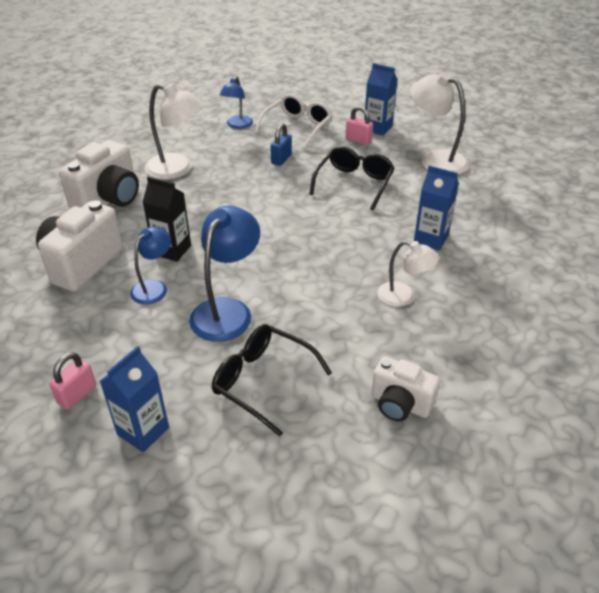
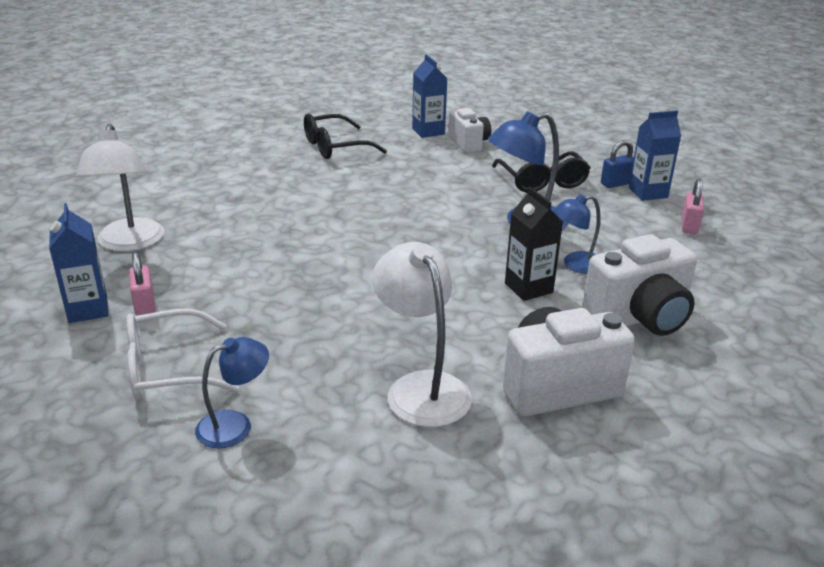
camera: 140 degrees left, 10 degrees down
(77, 394) = (689, 226): pink padlock -> pink padlock turned 60 degrees counterclockwise
(281, 159) = (273, 330): blue padlock -> blue padlock (616, 183)
(354, 183) = (253, 262): black glasses -> black glasses (335, 147)
(403, 296) = (378, 176): white lamp -> none
(431, 239) = (287, 193): blue carton -> blue carton (428, 131)

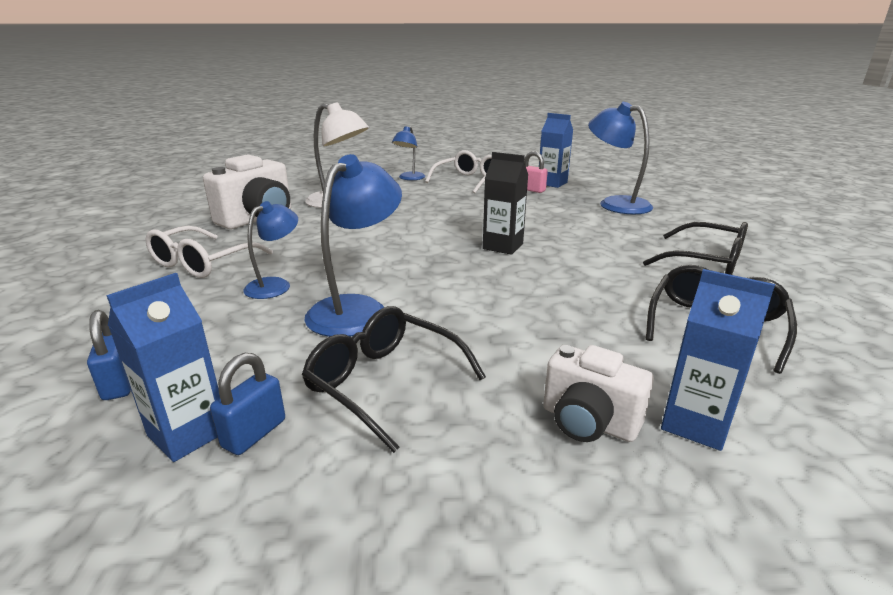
camera: 145 degrees right, 5 degrees down
(129, 243) = (615, 204): white lamp -> blue lamp
(237, 170) = (706, 262): none -> black glasses
(528, 288) = (310, 256): black carton -> black carton (503, 246)
(639, 318) = (202, 263): white camera -> white glasses
(689, 226) = (120, 383): pink padlock -> blue padlock

